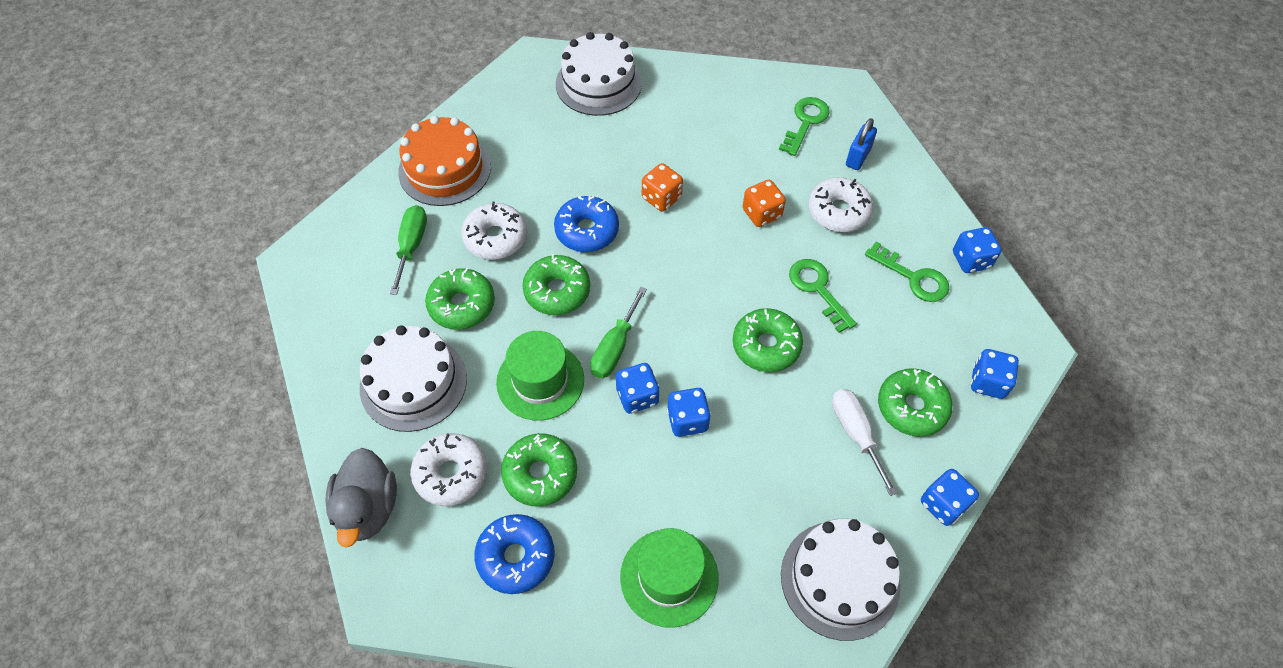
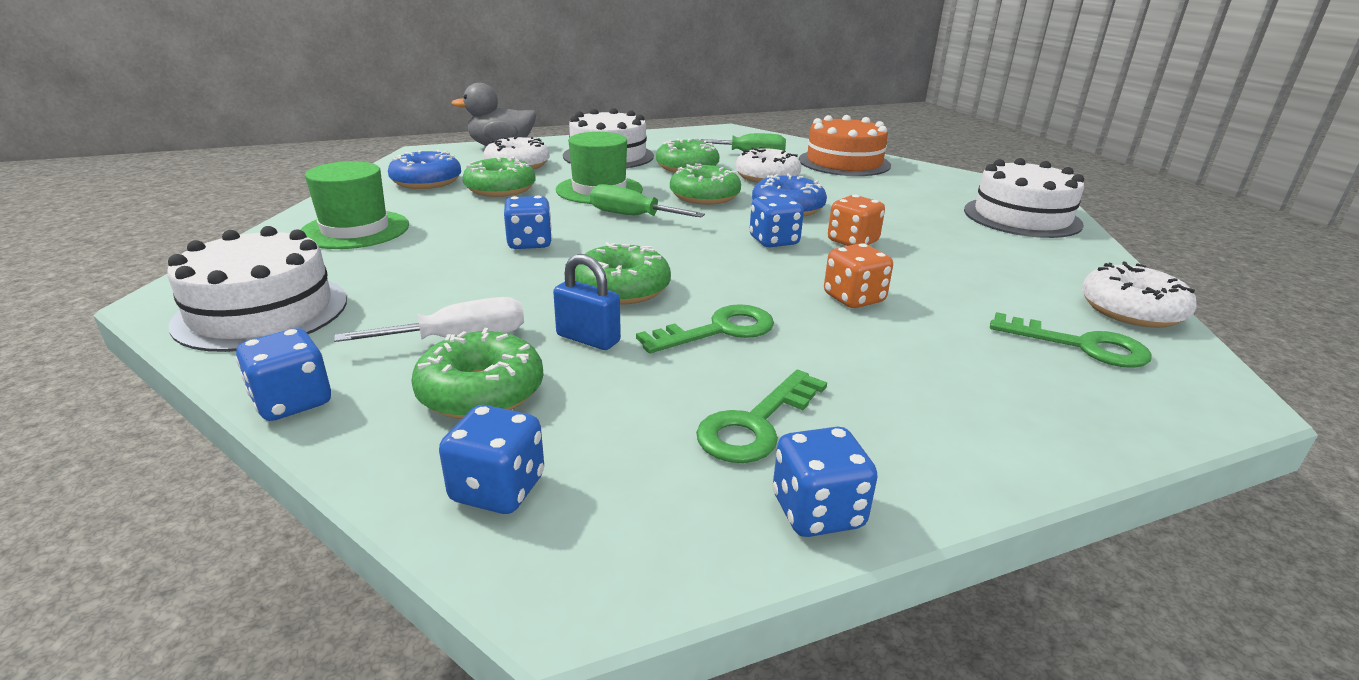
camera: 90 degrees right, 30 degrees down
(637, 396) = (568, 223): blue dice -> blue dice (774, 241)
(838, 211) = (887, 360): white donut -> white donut (1131, 310)
(858, 157) = (1035, 391): blue padlock -> blue padlock (588, 339)

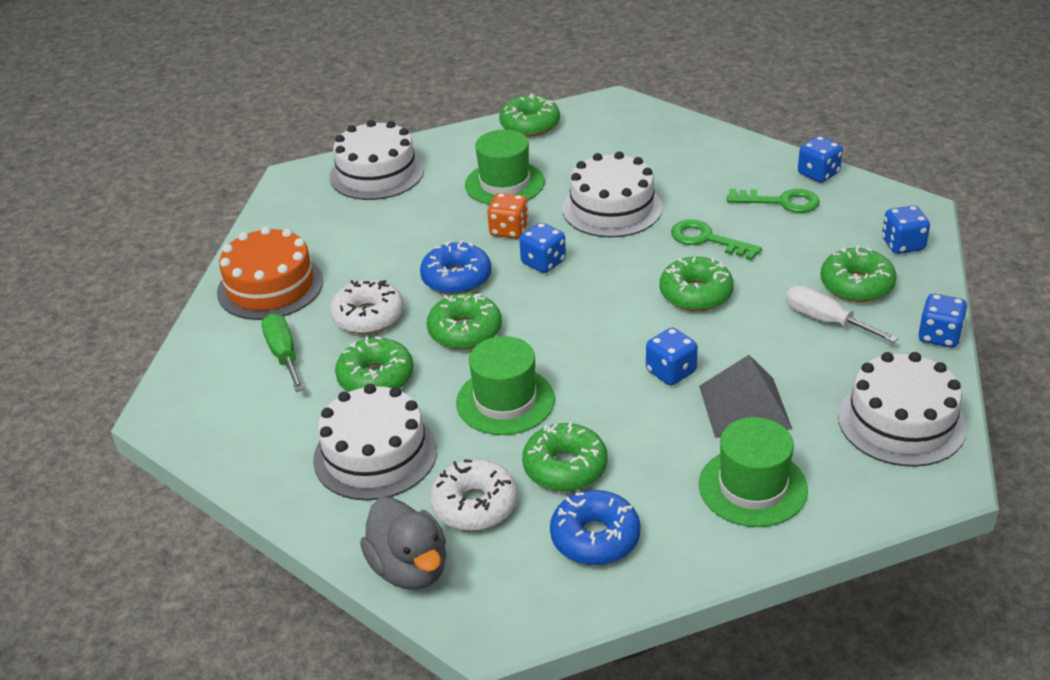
camera: 115 degrees left, 10 degrees up
(432, 255) = (744, 407): none -> grey pyramid
(588, 339) = (769, 277): blue padlock -> none
(632, 216) = (557, 349): green screwdriver -> none
(853, 298) = (612, 208): orange dice -> white cake
(961, 261) = (504, 183): none -> green hat
(1081, 346) = (596, 135): green key -> none
(1131, 310) = (530, 125): white donut -> green donut

